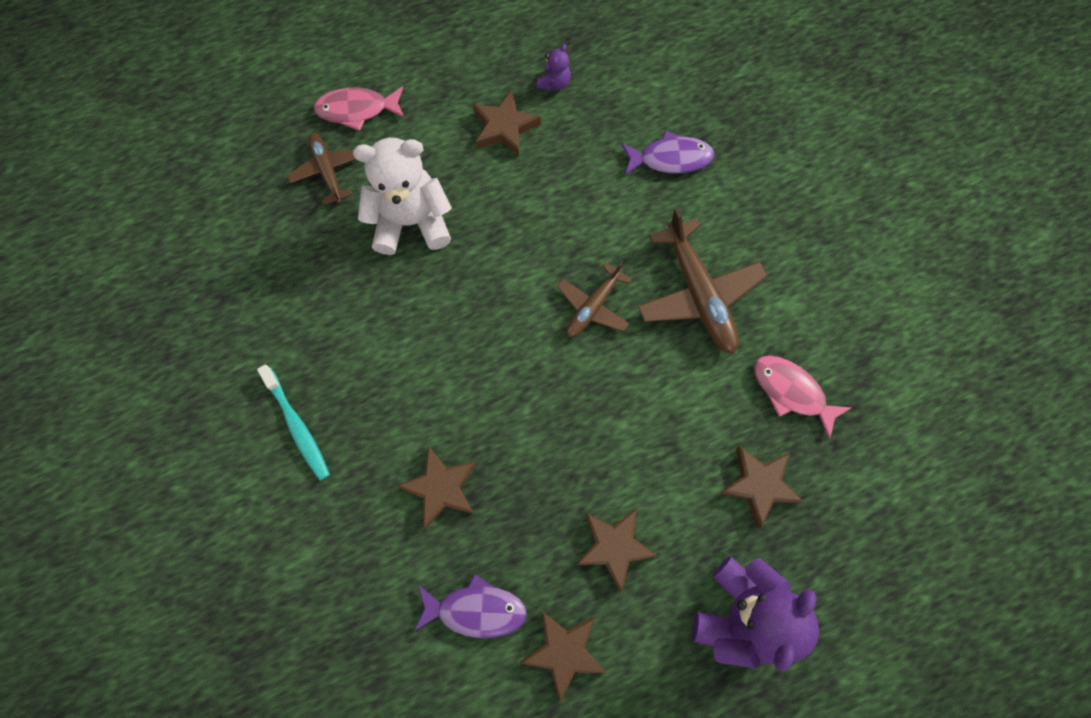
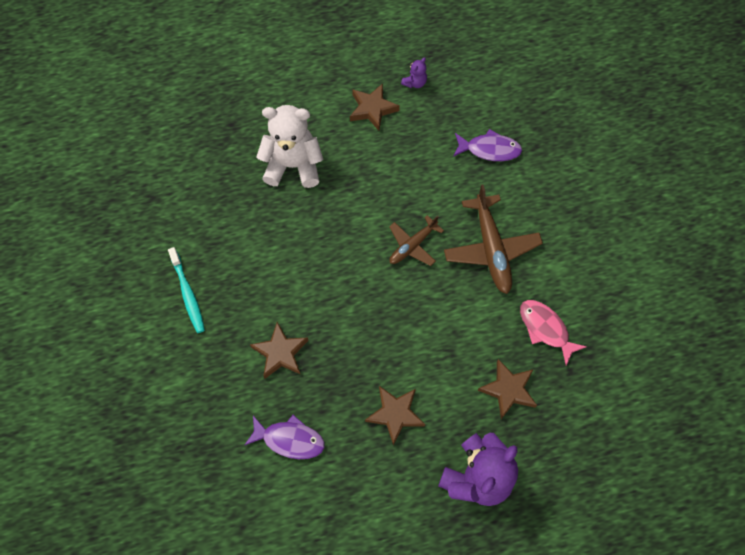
camera: 10 degrees right, 5 degrees down
(328, 171) = (240, 121): brown plane -> none
(357, 110) = (269, 81): pink fish -> none
(564, 651) = (346, 479): brown star -> none

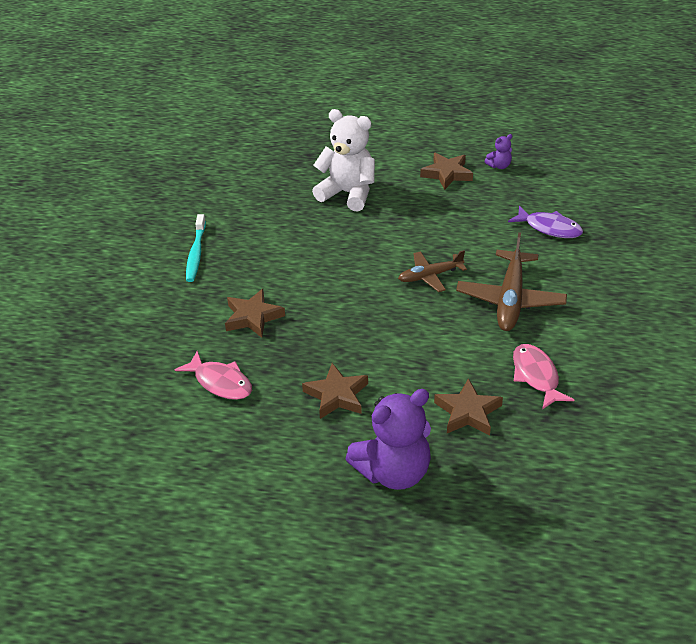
camera: 25 degrees right, 25 degrees down
(290, 439) = (220, 382): purple fish -> pink fish

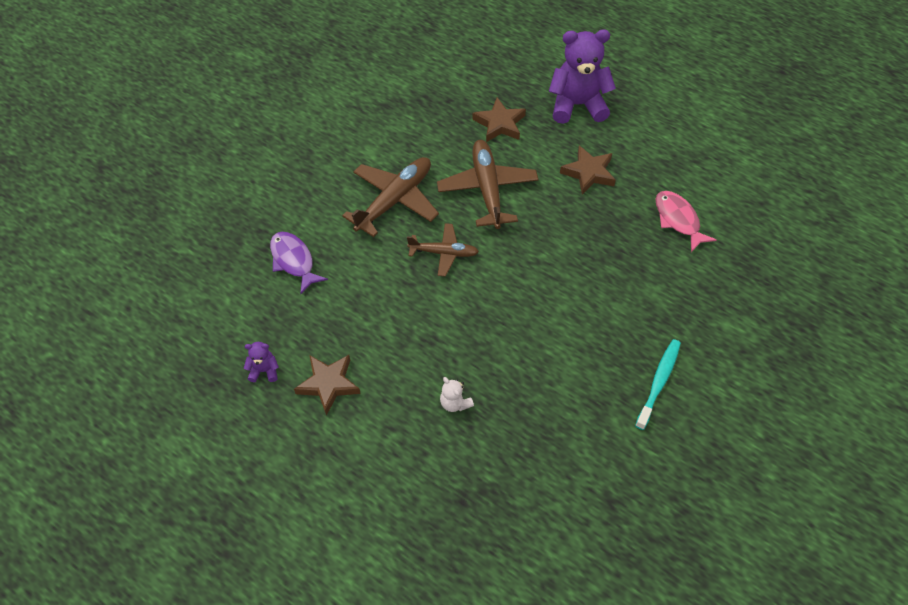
camera: 155 degrees left, 15 degrees up
(253, 317) = (627, 274): brown star -> none
(348, 193) = (455, 403): white teddy bear -> white teddy bear, size x0.43
(430, 340) = (487, 189): none -> brown plane
(536, 376) = (430, 130): pink fish -> none

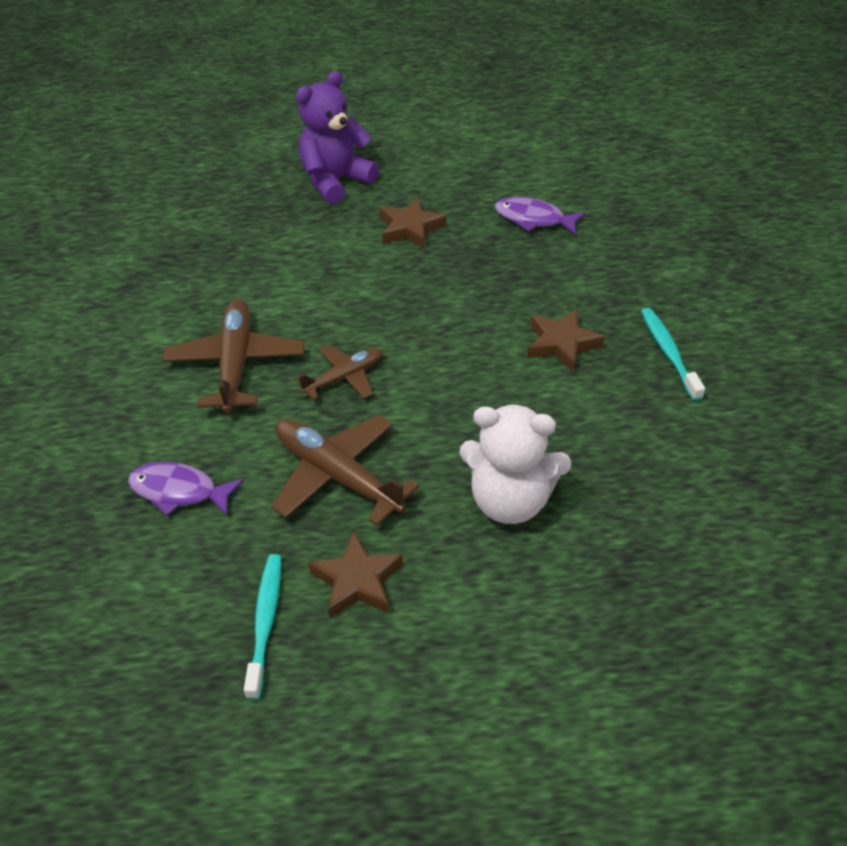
camera: 40 degrees left, 10 degrees down
(264, 370) = (265, 622): purple teddy bear -> turquoise toothbrush
(455, 403) = (510, 500): white teddy bear -> white teddy bear, size x2.31
(487, 189) = (326, 297): brown plane -> brown plane (338, 476)
(500, 124) = (275, 236): brown star -> brown star (562, 343)
(678, 220) = (533, 219): pink fish -> purple fish

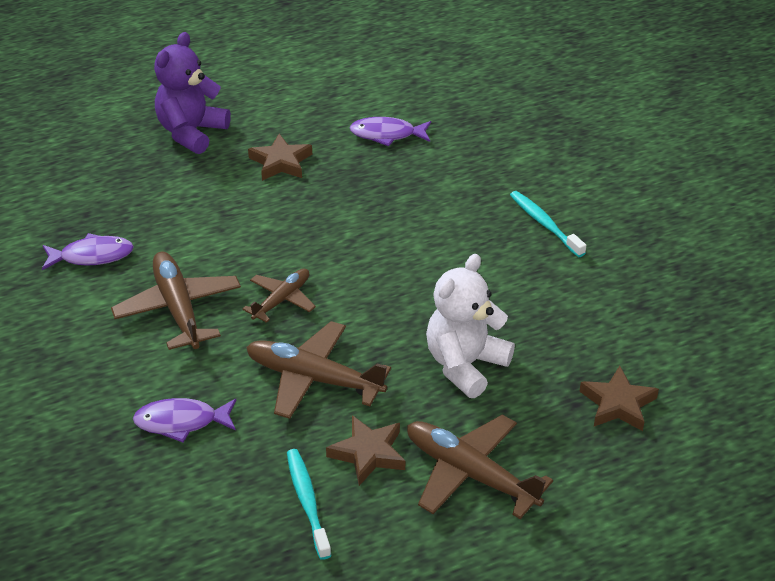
camera: 20 degrees left, 5 degrees down
(180, 289) = (92, 256): none -> purple fish
(461, 639) = (471, 474): none -> brown plane
(510, 500) = (465, 365): white teddy bear -> white teddy bear turned 135 degrees clockwise
(562, 343) = (455, 234): brown star -> brown star (618, 404)

